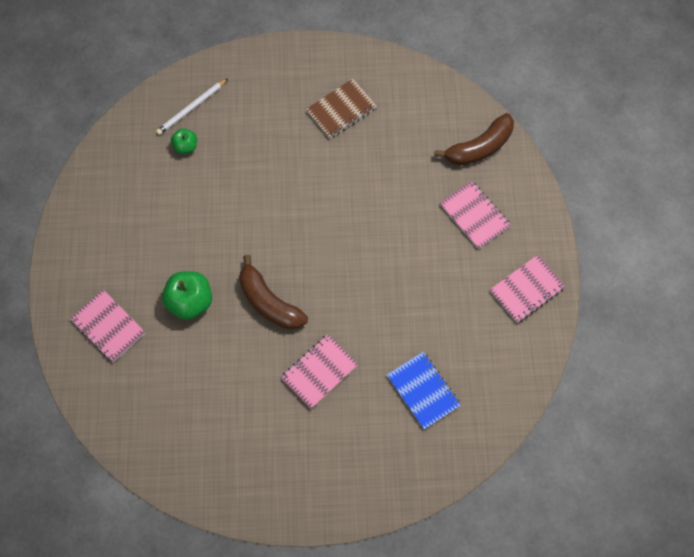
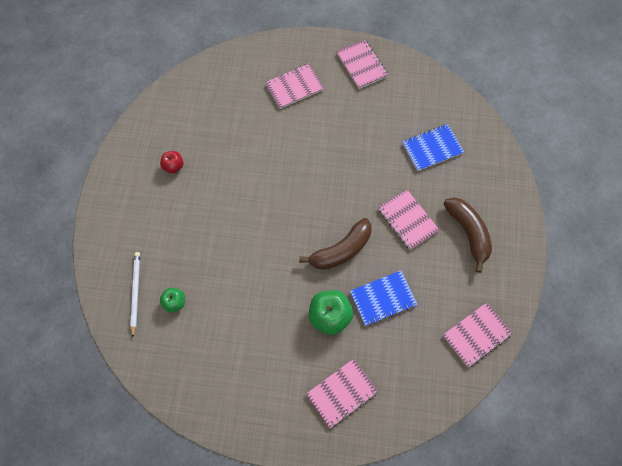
camera: 80 degrees left, 0 degrees up
(188, 466) = (476, 335): none -> pink notebook
(191, 108) = (135, 292): white pencil -> white pencil turned 150 degrees counterclockwise
(218, 355) = (383, 298): none -> blue notebook
(341, 110) = (174, 166): brown notebook -> red apple
(479, 147) = (236, 72): brown banana -> brown banana (468, 233)

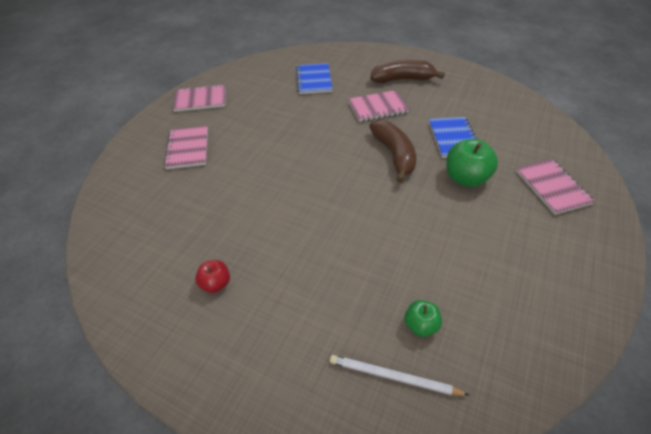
camera: 70 degrees left, 20 degrees down
(476, 335) = (496, 95): pink notebook -> none

